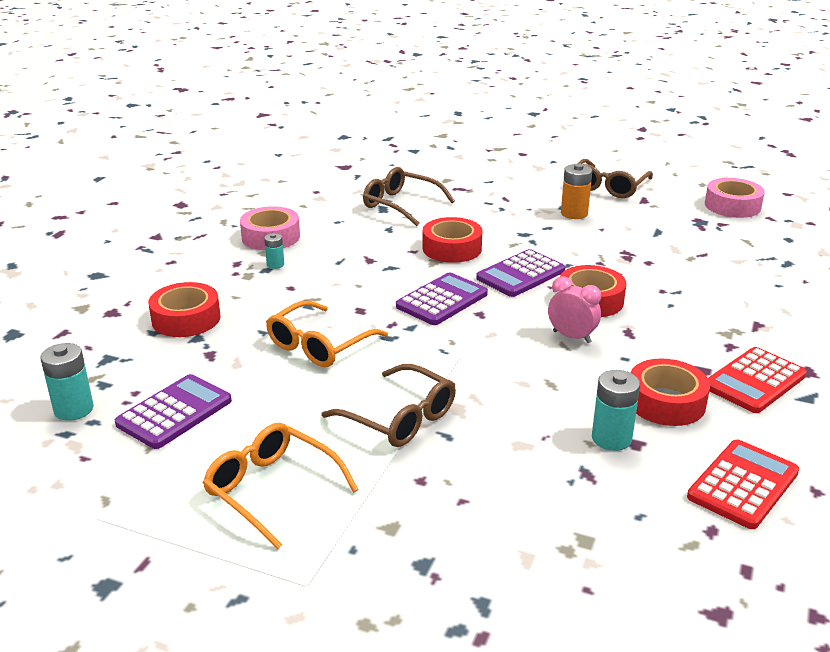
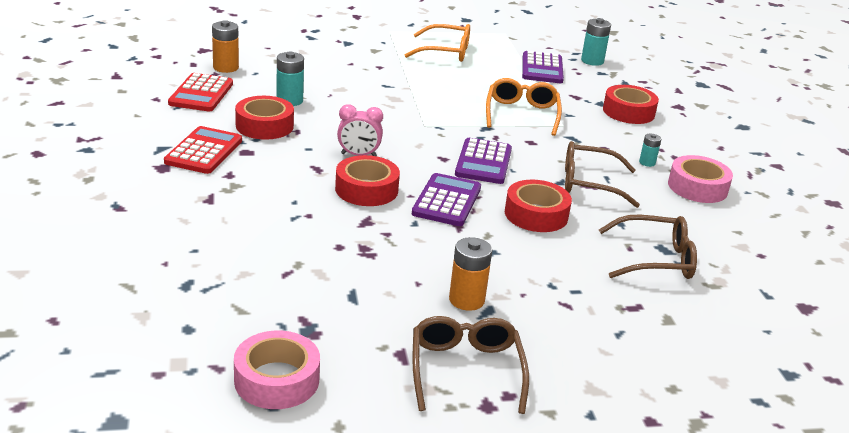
camera: 145 degrees right, 0 degrees up
(400, 418) = (421, 88): brown glasses -> brown glasses (588, 183)
(688, 543) = (226, 67): none -> orange battery

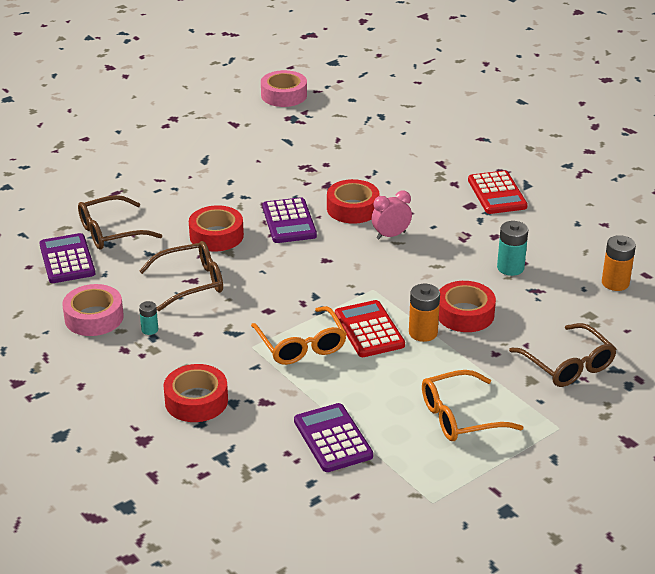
camera: 155 degrees right, 5 degrees up
(201, 94) = (583, 244): red calculator -> red calculator (369, 330)
(264, 126) = (491, 233): red tape -> red tape (465, 314)
(465, 370) = (195, 128): brown glasses -> brown glasses (568, 365)
(466, 300) = (221, 161): orange battery -> orange battery (423, 333)
(483, 162) = (291, 269): purple calculator -> purple calculator (67, 259)
(592, 61) = (285, 490): turquoise battery -> none

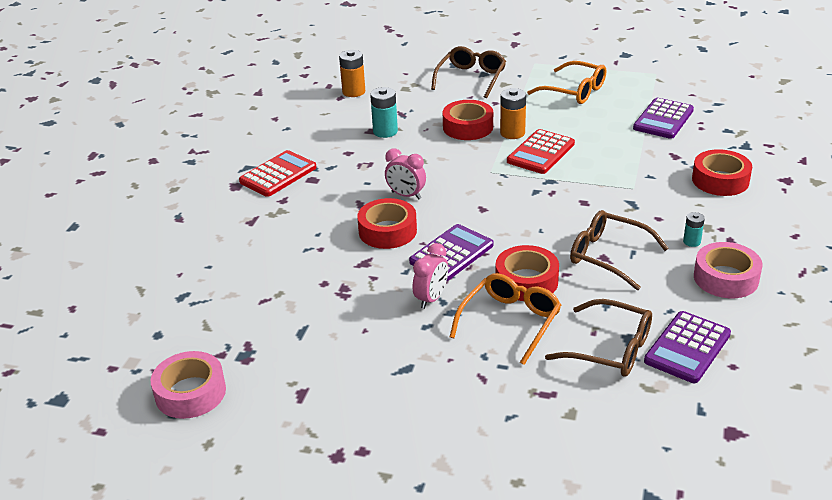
camera: 125 degrees left, 0 degrees up
(253, 194) = (431, 298): none -> pink clock
(301, 345) = (599, 169): orange glasses -> orange glasses (510, 322)

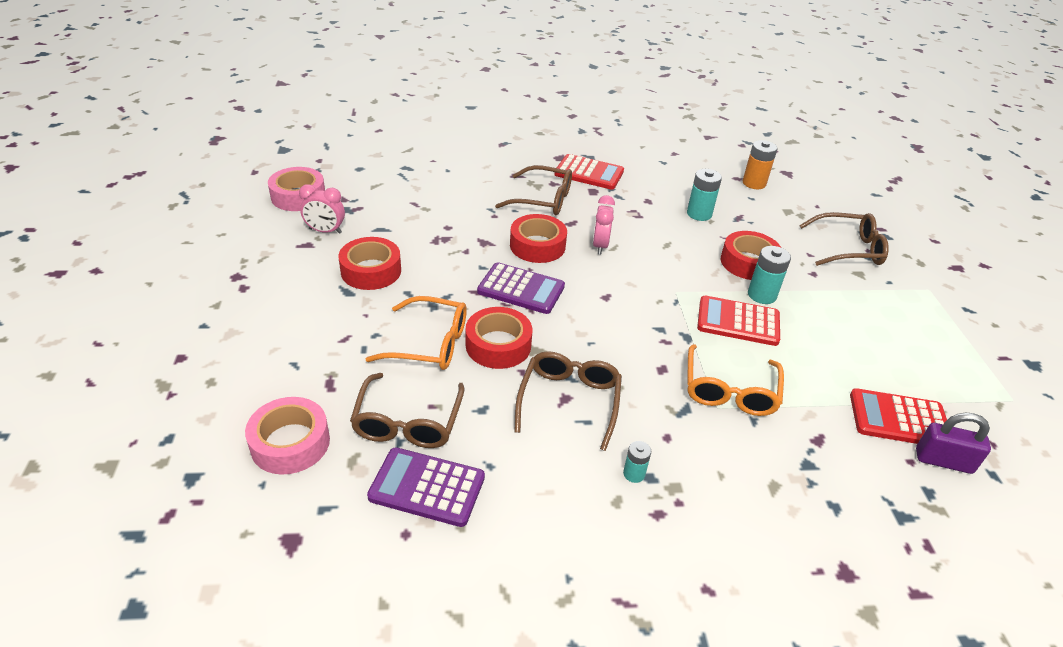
camera: 65 degrees right, 5 degrees up
(310, 212) = (543, 200): none -> brown glasses
(431, 298) = (448, 289): pink clock -> pink clock (325, 231)
(512, 133) = (761, 295): orange battery -> turquoise battery
(574, 91) = (894, 330): orange glasses -> orange glasses (729, 391)
(663, 119) = (899, 419): purple calculator -> red calculator
(703, 116) = (943, 461): none -> purple padlock
(720, 180) = (792, 493): red tape -> red tape (371, 271)
(726, 278) = (573, 514): pink tape -> pink tape (290, 443)

